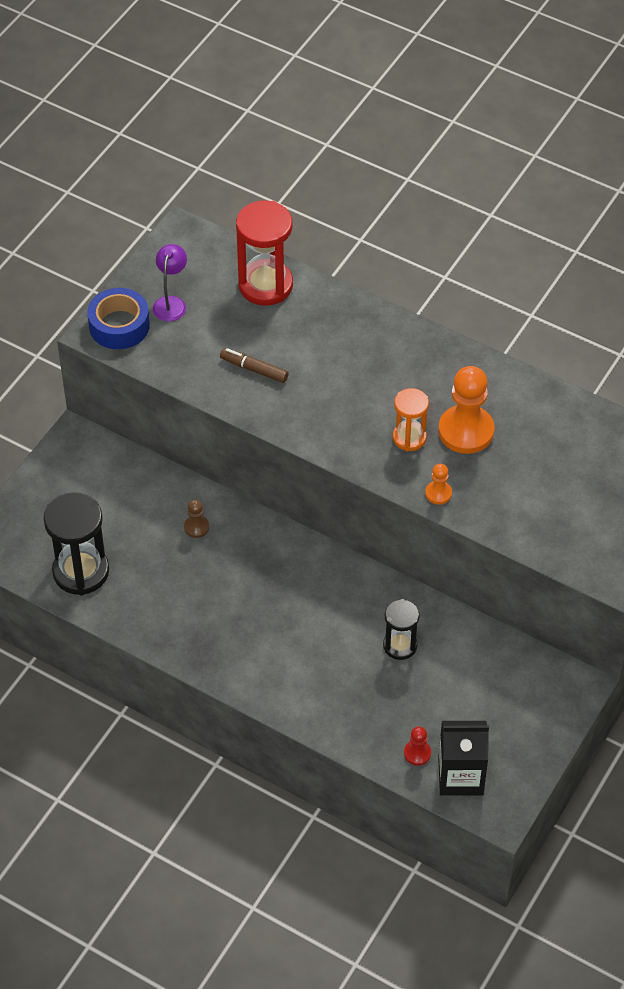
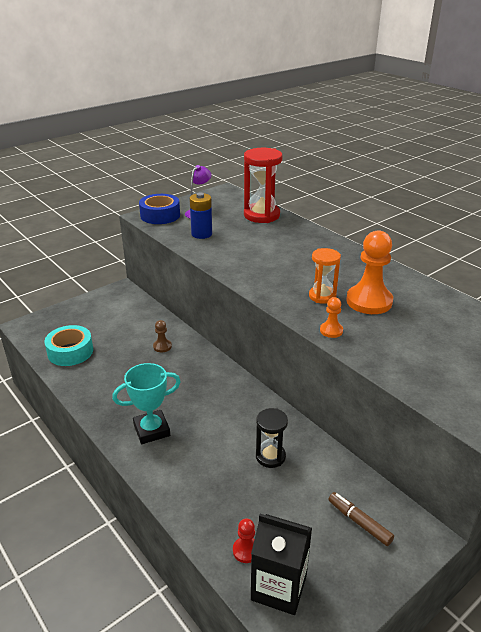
camera: 20 degrees right, 20 degrees down
(81, 571) = (70, 352): black hourglass -> turquoise tape
(203, 354) = (201, 234): none -> blue battery
(253, 653) = (151, 430): none -> turquoise trophy
(254, 369) = (230, 245): brown marker -> brown marker (359, 522)

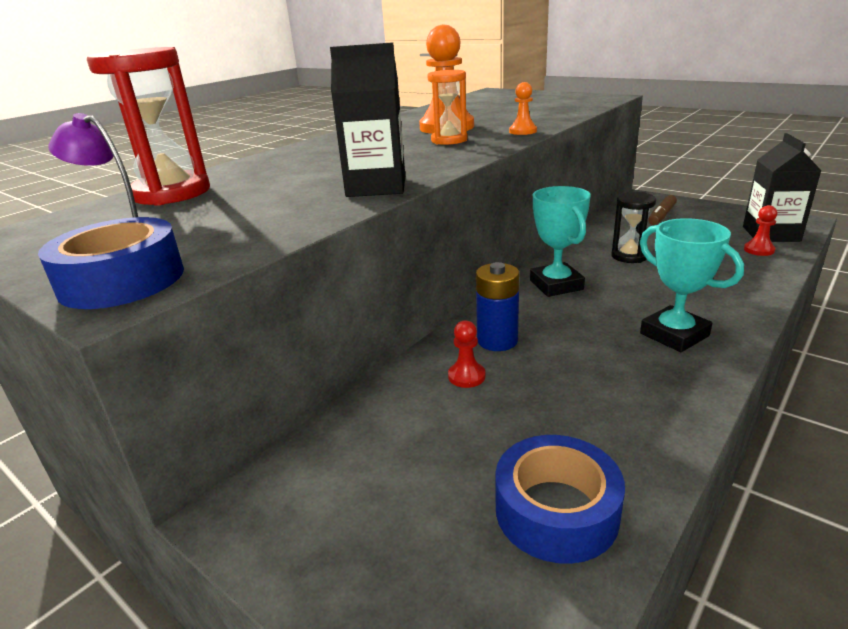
camera: 100 degrees left, 5 degrees down
(70, 352) = (556, 511): turquoise tape -> blue tape
(162, 346) = (466, 376): brown pawn -> red pawn
(201, 234) = (254, 221): blue battery -> blue battery (497, 340)
(229, 263) = (376, 187): none -> black carton
(240, 402) = (556, 285): none -> turquoise trophy

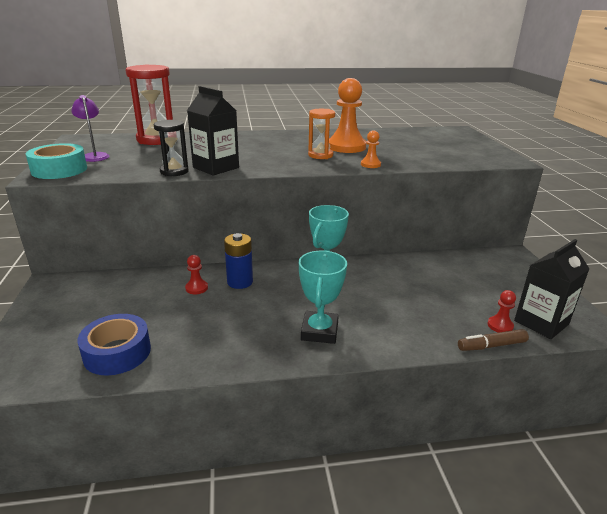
camera: 40 degrees right, 0 degrees up
(122, 280) = (59, 170): blue tape -> turquoise tape
(629, 256) = (404, 282): black hourglass -> black hourglass (174, 172)
(661, 216) = (491, 271): brown marker -> brown marker (491, 345)

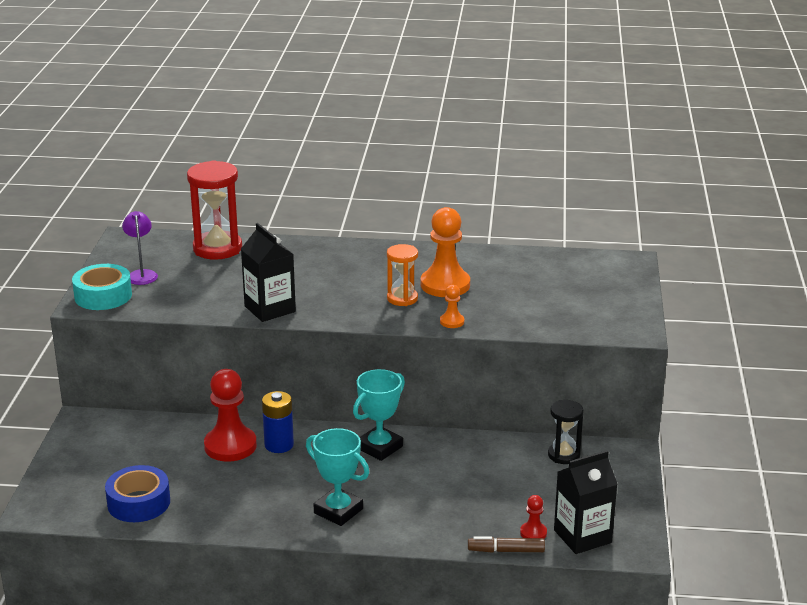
camera: 15 degrees right, 0 degrees up
(174, 172) = (222, 311): black hourglass -> black hourglass (563, 455)
(196, 288) = (230, 446): red pawn -> red pawn, size x2.13
(319, 331) = (338, 511): turquoise trophy -> turquoise trophy turned 75 degrees counterclockwise

